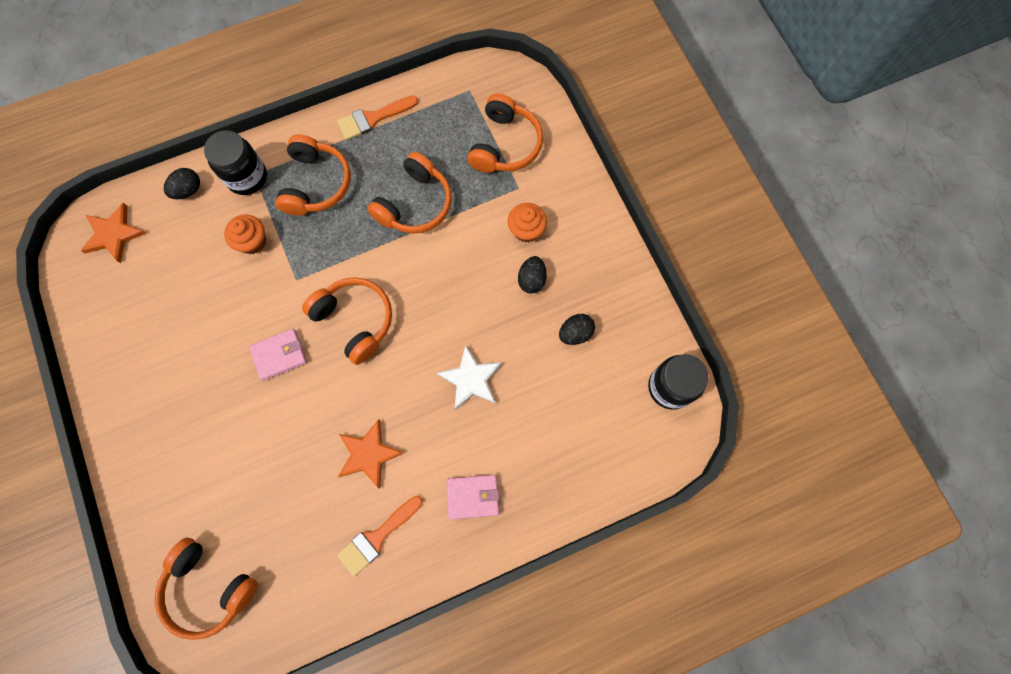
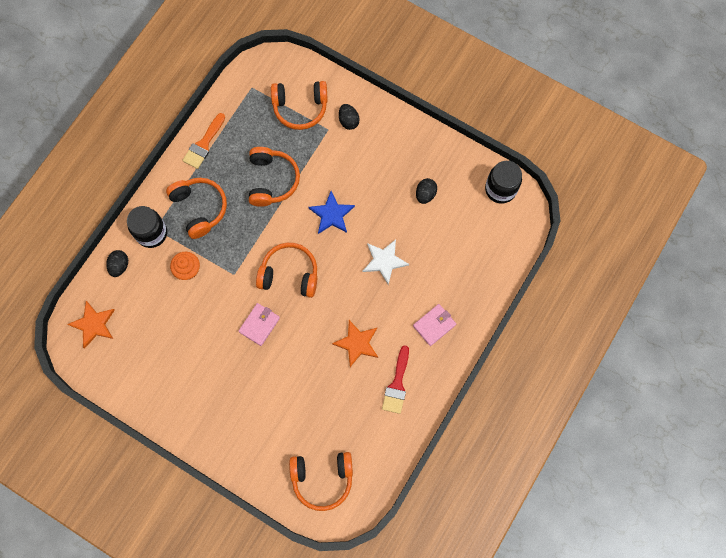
camera: 35 degrees left, 0 degrees up
(377, 537) = (397, 384): orange brush -> red brush
(451, 285) = (332, 214): none -> blue star
(505, 145) = (300, 108): orange headphones -> orange headphones turned 105 degrees clockwise
(526, 230) = (352, 152): orange cupcake -> none
(531, 280) = (377, 180): black egg -> black egg (348, 121)

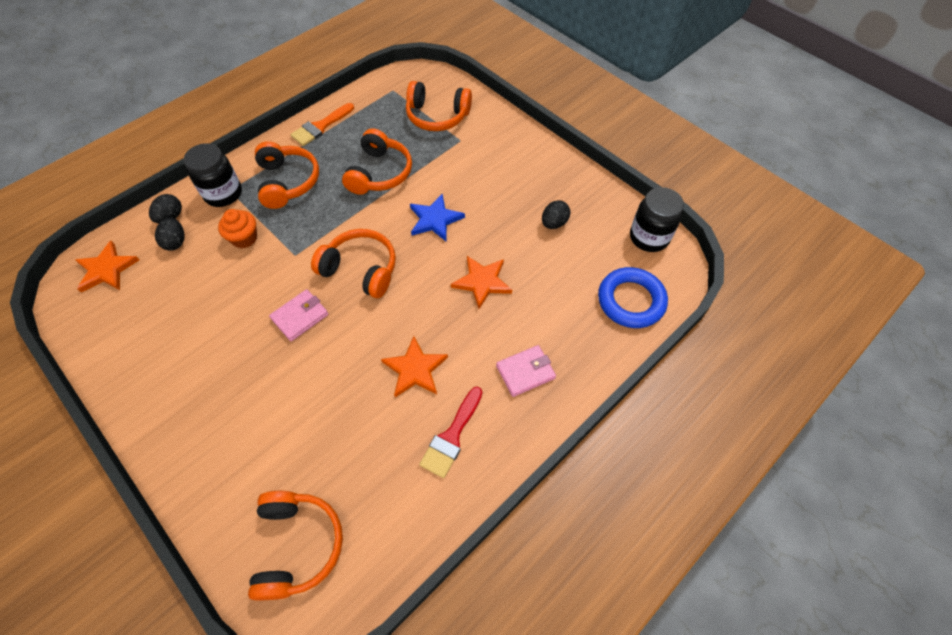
camera: 15 degrees right, 15 degrees down
(322, 479) = (298, 545): orange headphones -> orange headphones turned 105 degrees counterclockwise
(348, 121) = (486, 137): black egg -> black egg (176, 242)
(384, 261) = (482, 282): white star -> orange star
(496, 249) = (631, 301): none -> blue ring

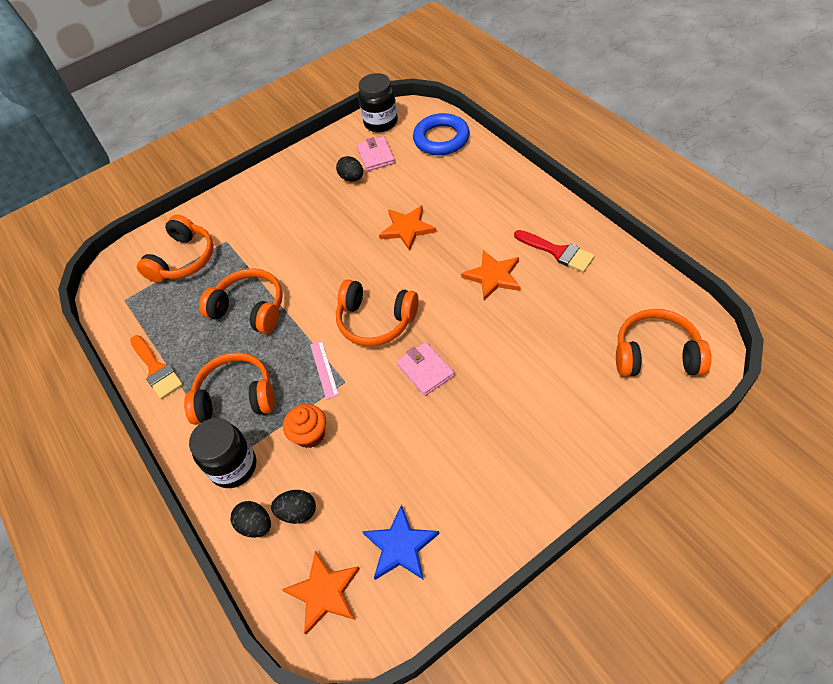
camera: 75 degrees left, 5 degrees down
(309, 237) = (324, 369): none -> pink ruler
(361, 269) = (375, 321): orange headphones -> orange headphones turned 105 degrees counterclockwise
(435, 219) = (326, 262): blue star -> blue star (400, 546)
(525, 372) = (501, 204): pink wallet -> pink wallet (376, 156)

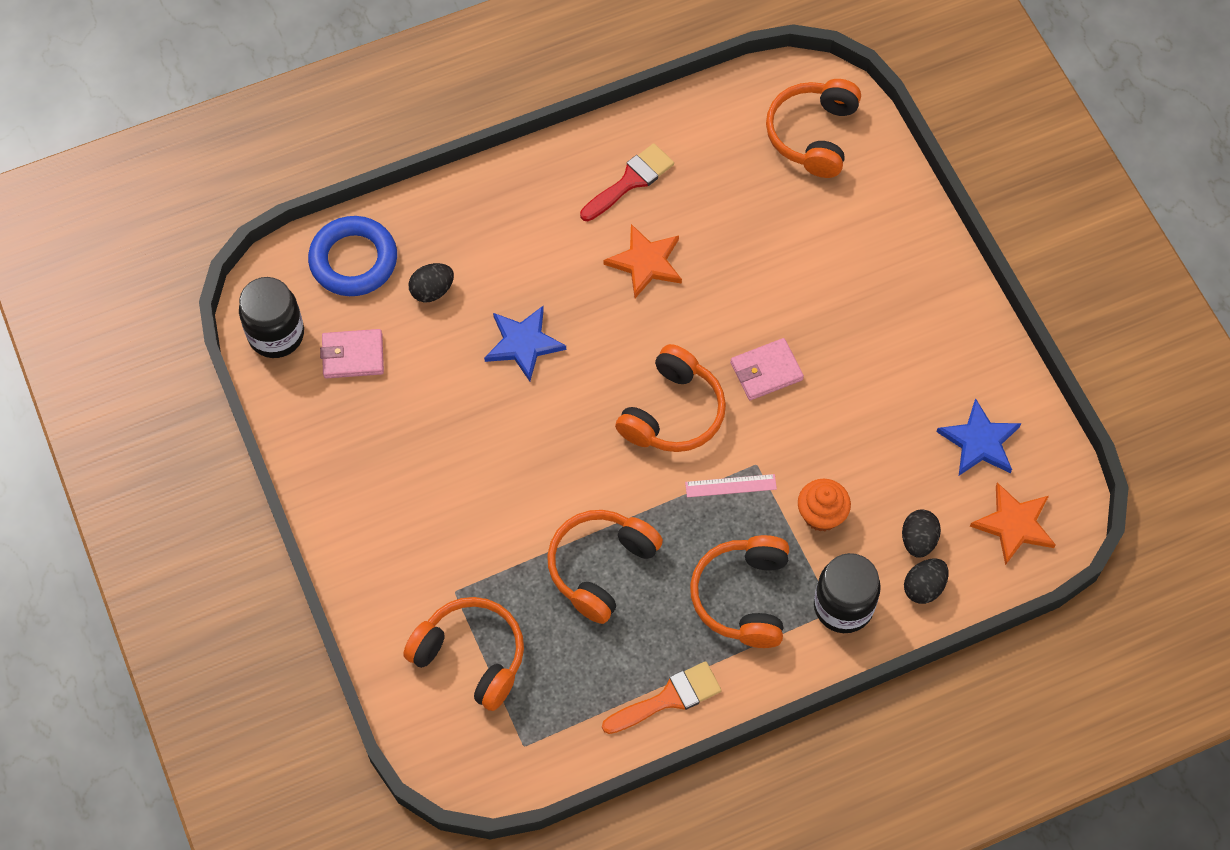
camera: 85 degrees left, 10 degrees up
(352, 178) = (389, 397): black egg -> black egg (432, 290)
(407, 229) = (523, 344): orange star -> blue star

